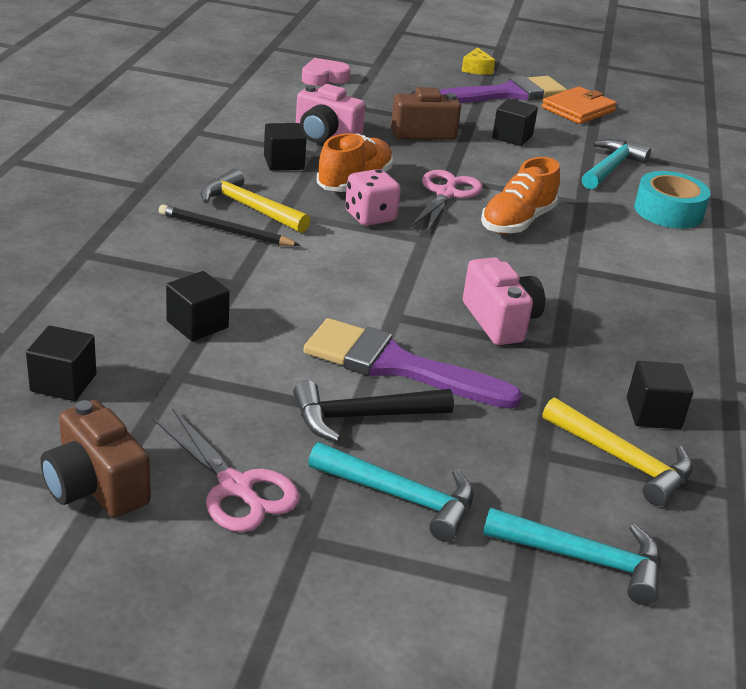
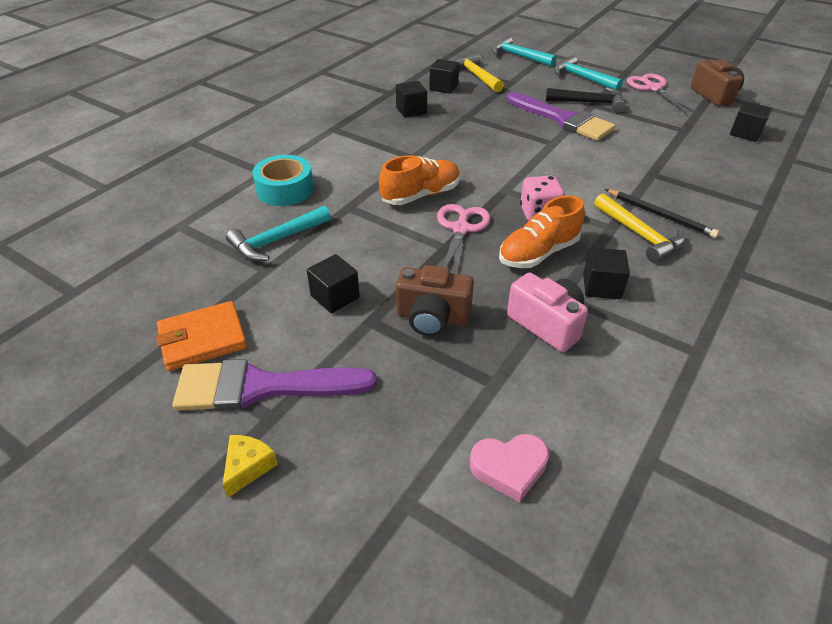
camera: 155 degrees left, 10 degrees up
(197, 324) = (676, 152): black cube -> black cube (411, 110)
(446, 194) = (461, 229): pink scissors -> pink scissors turned 150 degrees clockwise
(500, 321) = (489, 132): pink camera -> none

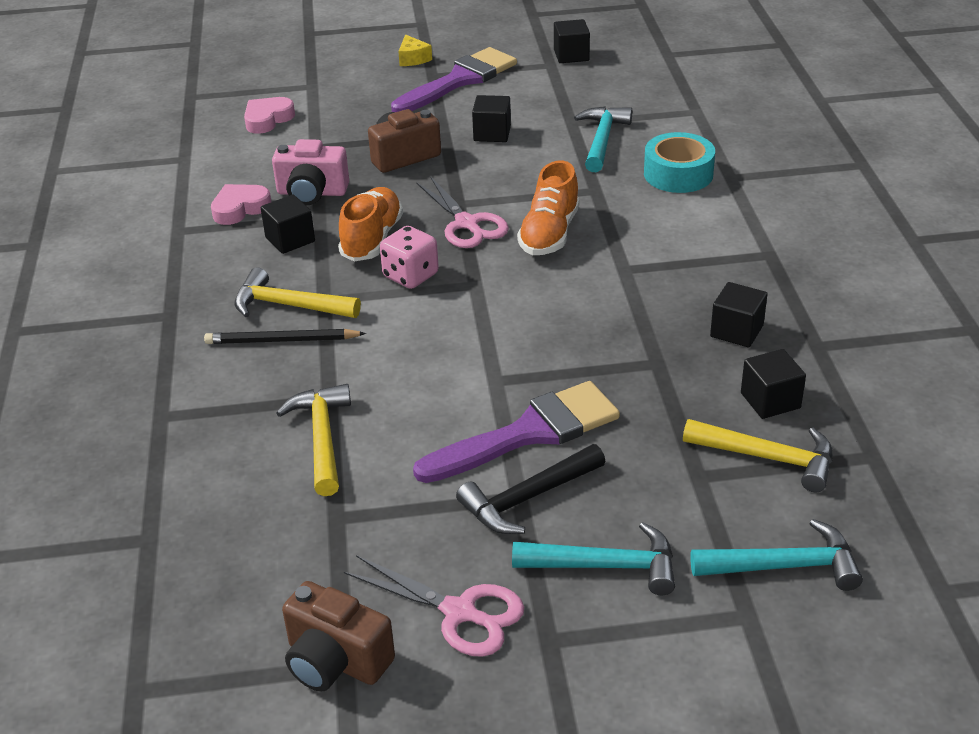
camera: 140 degrees right, 5 degrees down
(203, 339) = (536, 78): orange wallet -> none
(563, 119) = (528, 433): purple brush -> purple brush turned 150 degrees clockwise
(624, 344) = (240, 208): none -> pink heart
(670, 159) = (322, 438): none -> yellow hammer
(745, 133) = (236, 566): black cube -> black cube (571, 55)

